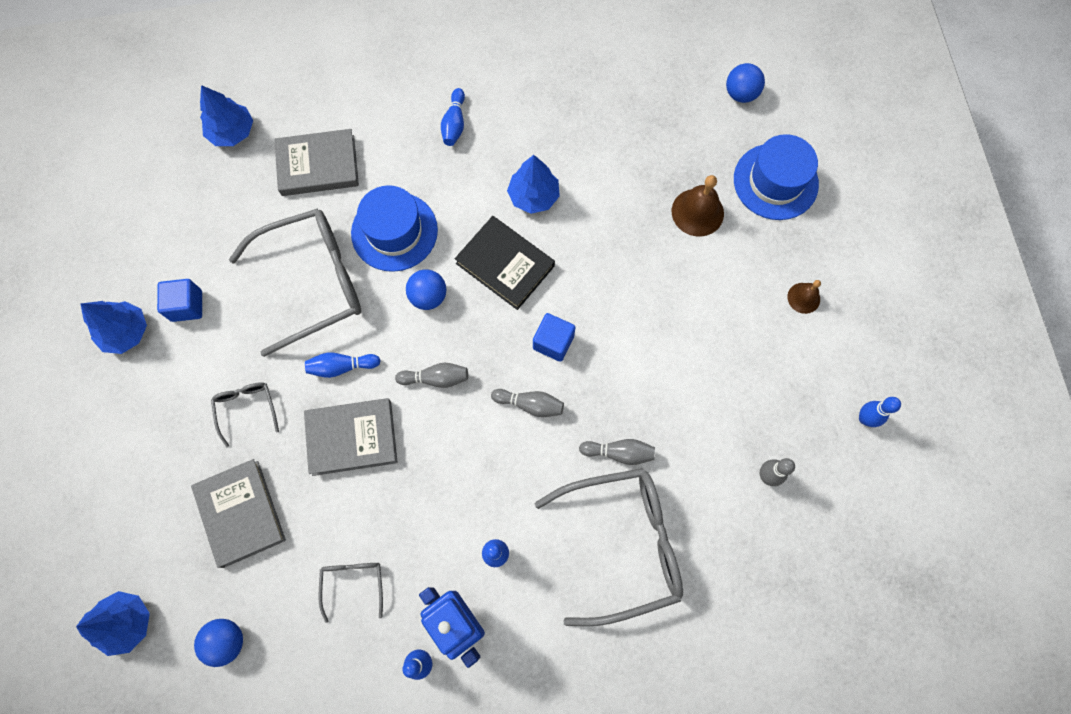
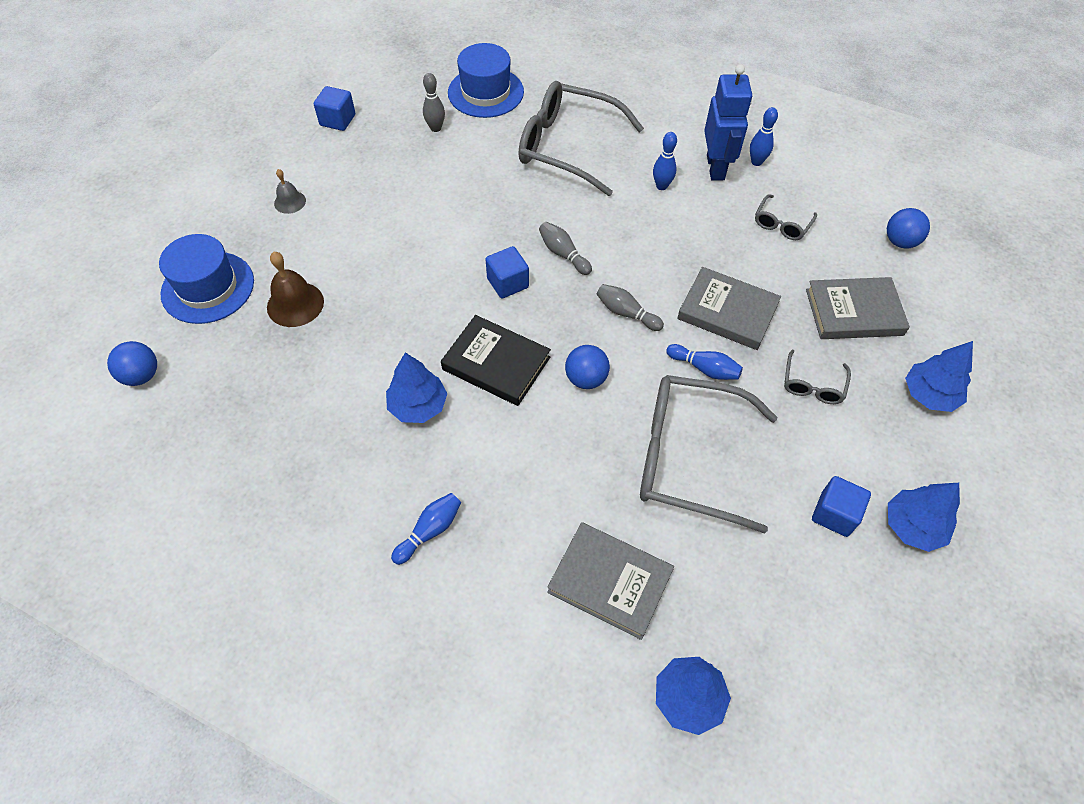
camera: 145 degrees left, 15 degrees down
(127, 622) = (982, 292): blue tree -> blue tree (929, 395)
(240, 513) = (854, 312): grey book -> grey book turned 75 degrees clockwise
(394, 231) = (576, 457): blue hat -> blue hat (485, 92)
(505, 265) = (496, 363): black book -> black book turned 45 degrees counterclockwise
(619, 452) = (523, 191): grey bowling pin -> none
(803, 298) = (290, 202): brown bell -> grey bell
(864, 418) = (337, 120): blue bowling pin -> blue cube

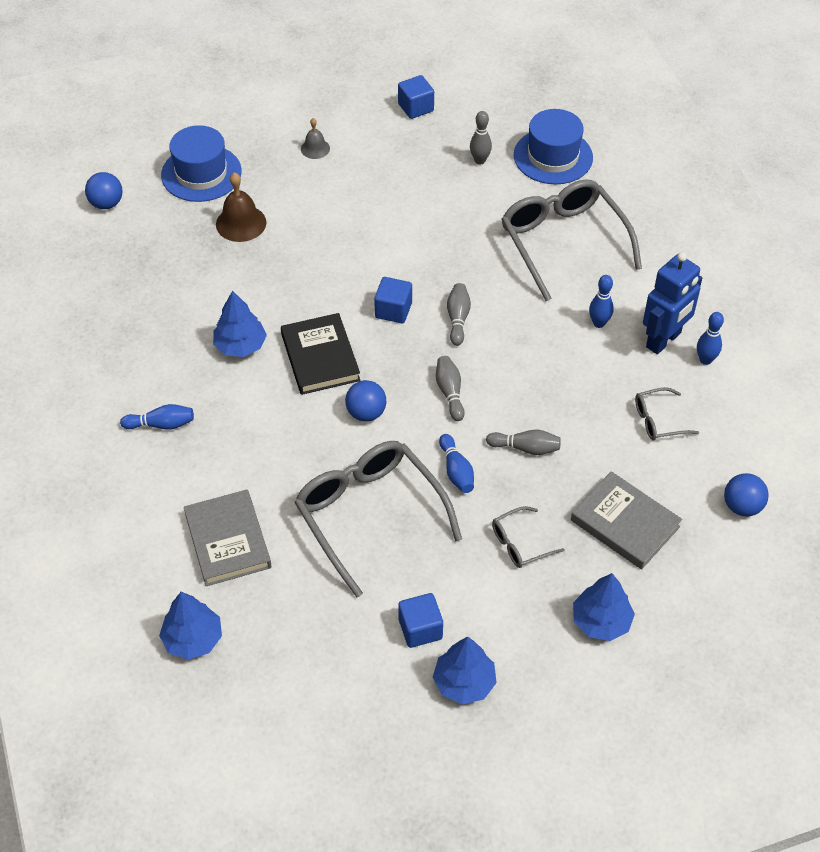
camera: 45 degrees right, 5 degrees down
(727, 312) = (525, 448): grey book -> grey bowling pin

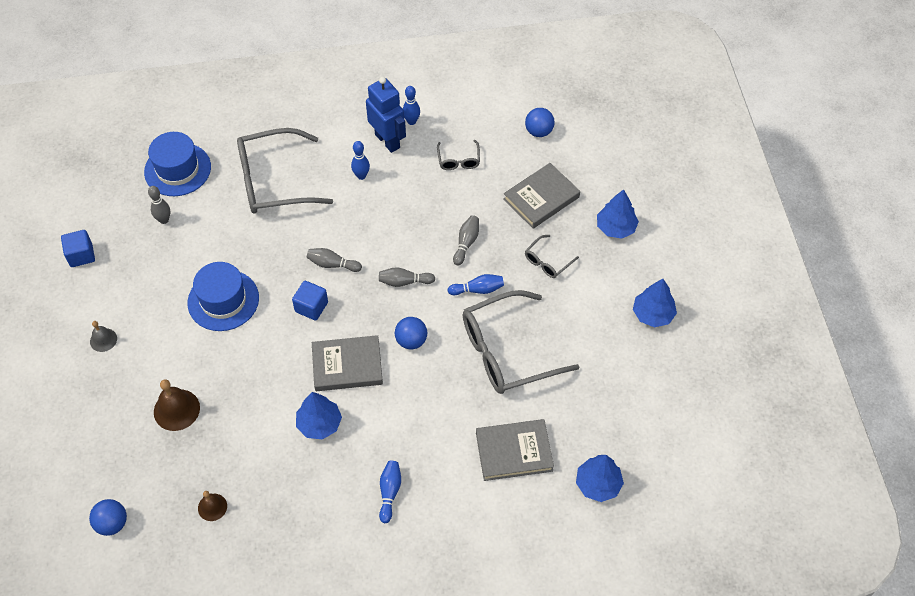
camera: 80 degrees left, 5 degrees up
(131, 275) = (212, 507): none -> brown bell
(201, 173) = (101, 437): blue hat -> blue hat (223, 300)
(320, 357) = (347, 366): black book -> grey book
(420, 629) = (608, 334): blue cube -> none
(520, 543) = (547, 261): grey glasses -> grey glasses turned 60 degrees clockwise

